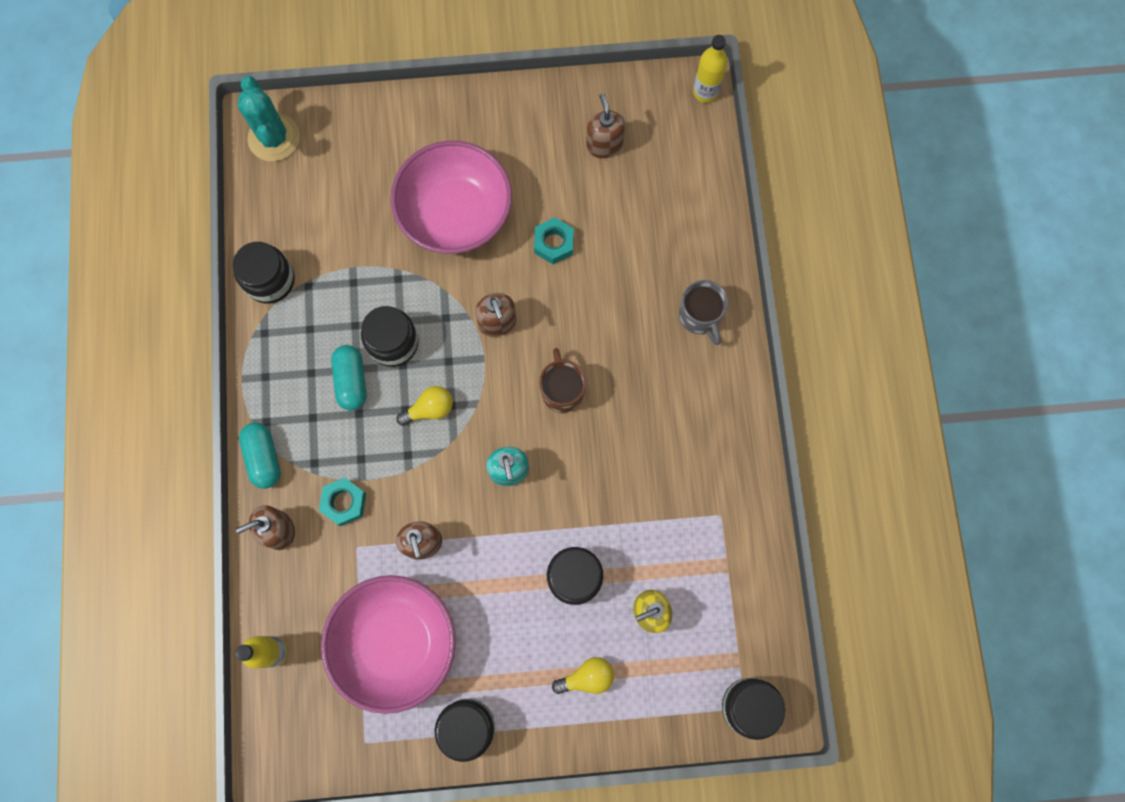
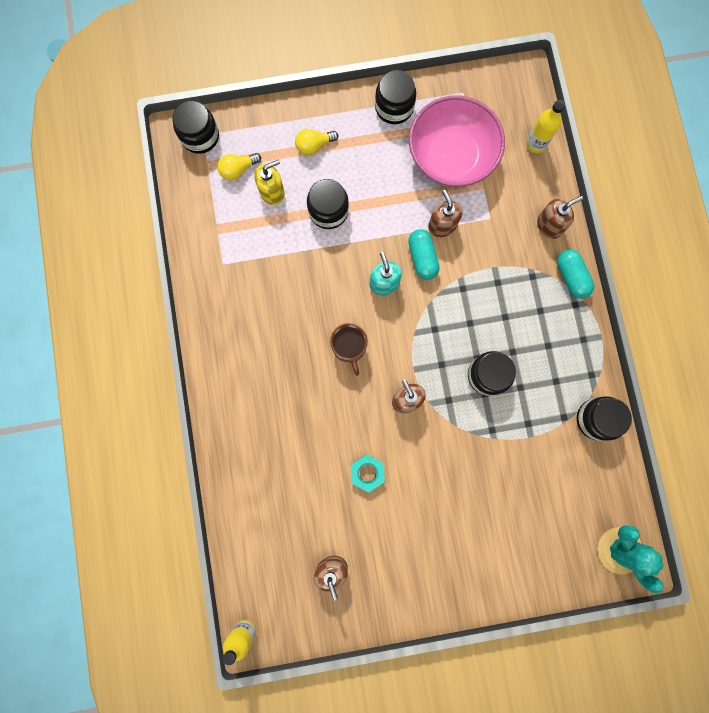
camera: 175 degrees right, 5 degrees up
(344, 502) = (504, 249): turquoise nut -> none
(352, 381) = (515, 341): turquoise capsule -> turquoise capsule (422, 258)
(430, 409) = (450, 325): yellow light bulb -> yellow light bulb (238, 170)
(455, 214) = (452, 492): pink bowl -> none
(699, 316) = (243, 419): grey mug -> none

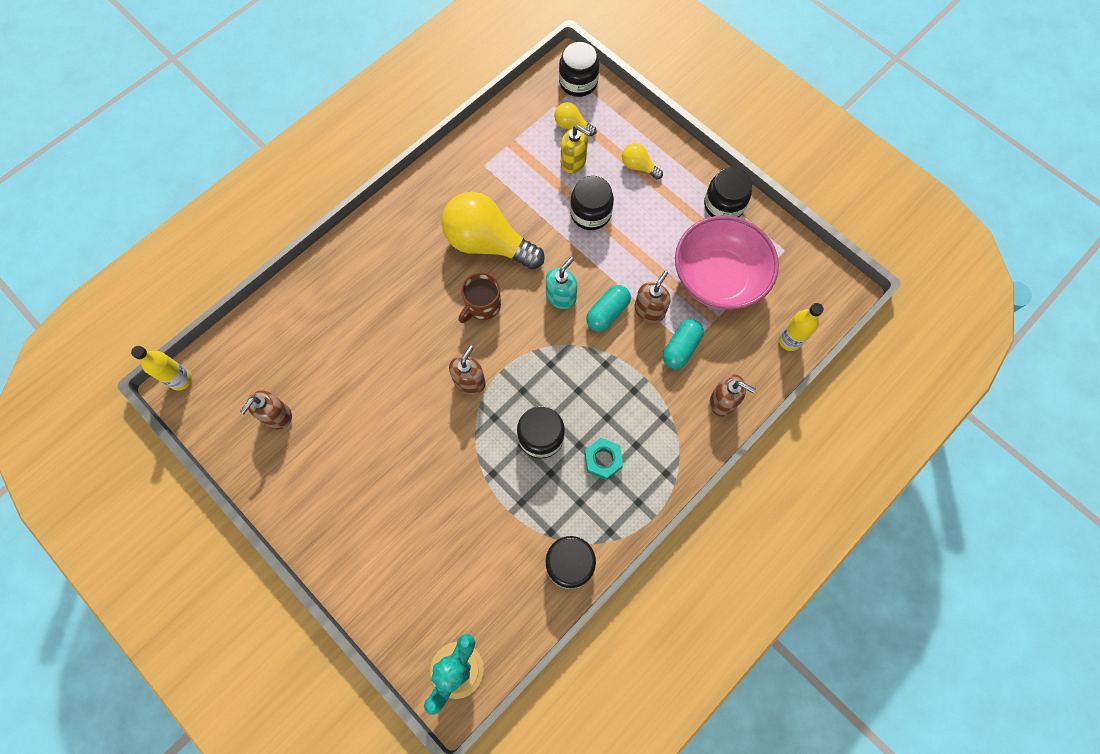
camera: 55 degrees right, 10 degrees down
(297, 308) = (488, 243): none -> yellow light bulb
(367, 472) = (381, 390): turquoise nut -> turquoise nut (603, 460)
(571, 277) = (689, 452): turquoise capsule -> turquoise capsule (681, 348)

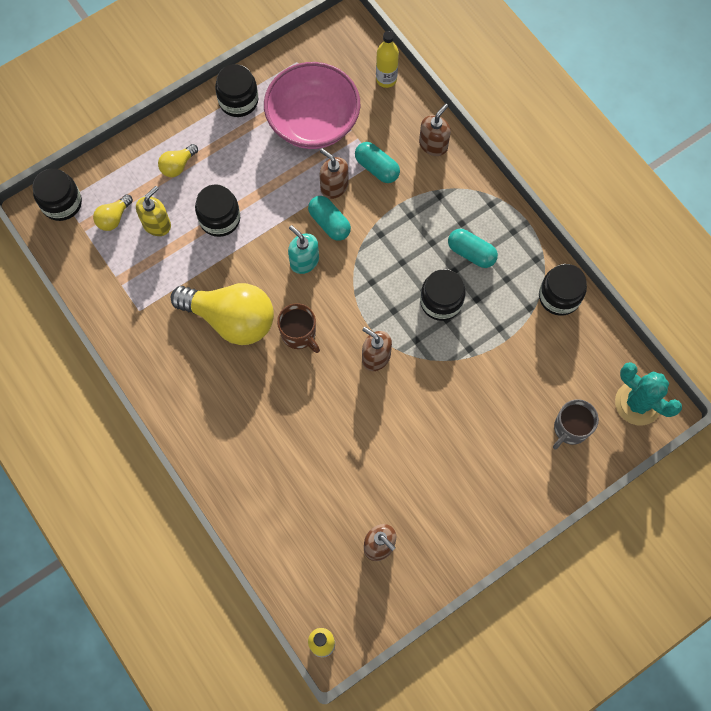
camera: 80 degrees left, 0 degrees up
(418, 594) = (570, 428): none -> grey mug
(488, 243) = (231, 319): yellow light bulb -> yellow light bulb turned 105 degrees counterclockwise
(603, 460) = (471, 253): turquoise nut -> turquoise capsule

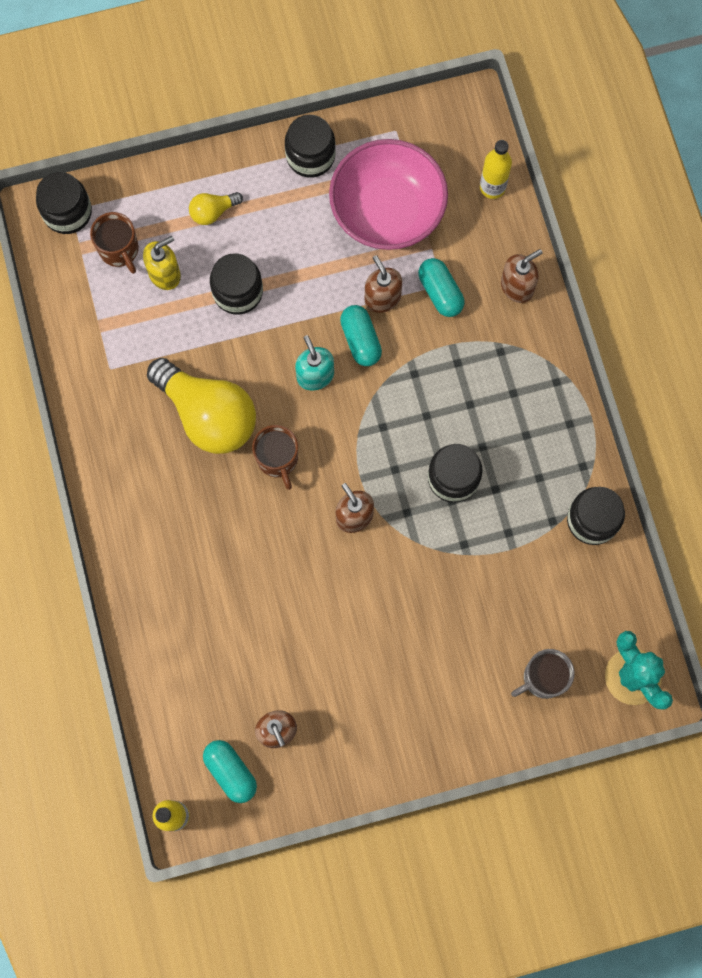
camera: 20 degrees right, 5 degrees up
(114, 218) = (119, 250): yellow light bulb -> brown mug
(471, 253) = (510, 432): turquoise capsule -> turquoise capsule (230, 772)

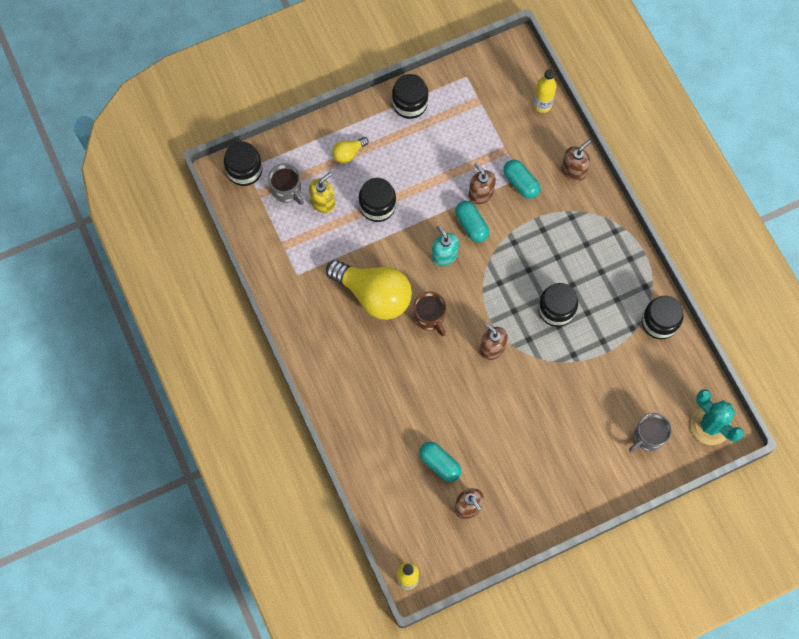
camera: 10 degrees left, 5 degrees down
(119, 250) = (287, 190): brown mug -> grey mug
(230, 772) = (441, 541): turquoise capsule -> turquoise capsule (439, 464)
(387, 211) = (472, 133): pink bowl -> none

